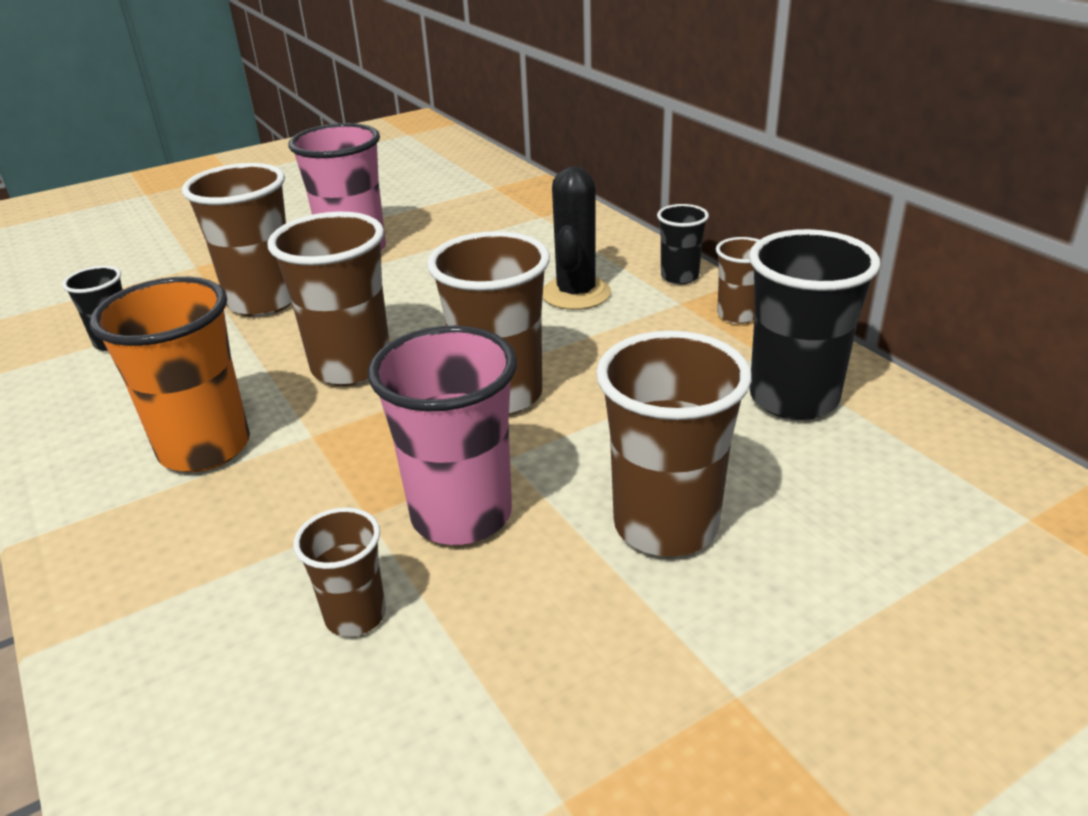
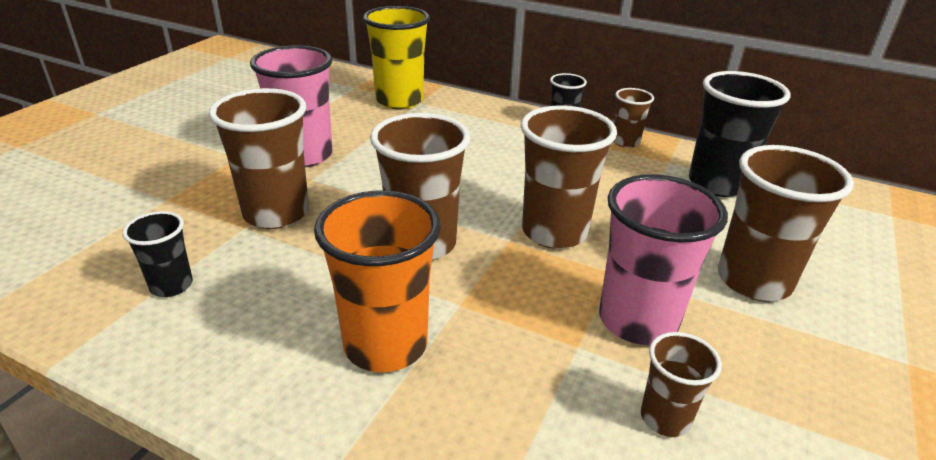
camera: 35 degrees left, 0 degrees up
(521, 210) = (399, 101): none -> yellow cup
(576, 293) = (513, 151): black cactus -> none

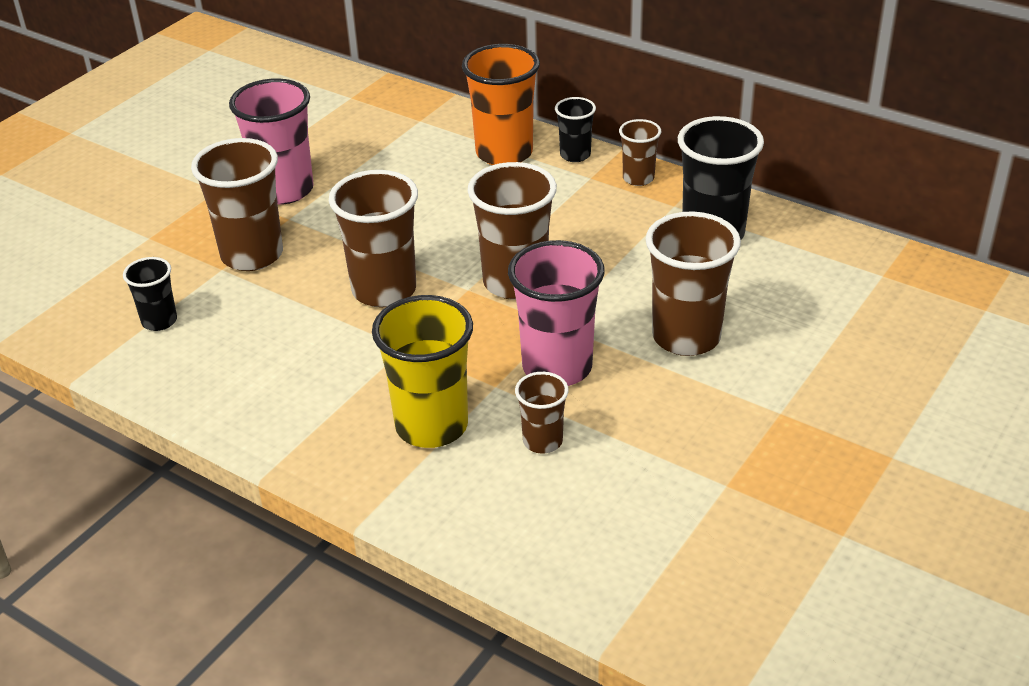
camera: 10 degrees right, 5 degrees up
(385, 345) = (333, 377): orange cup -> orange cup (504, 153)
(399, 101) = (398, 118): yellow cup -> yellow cup (431, 426)

